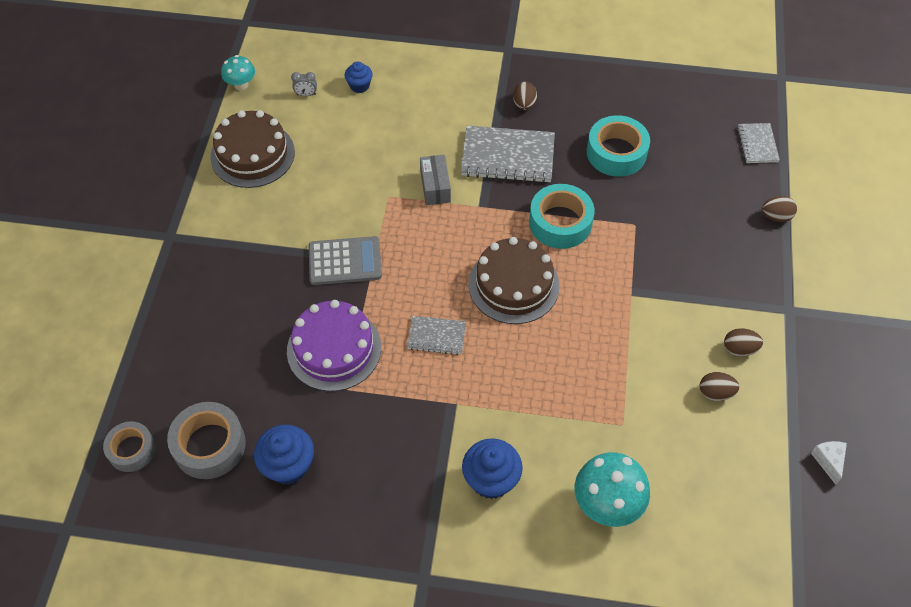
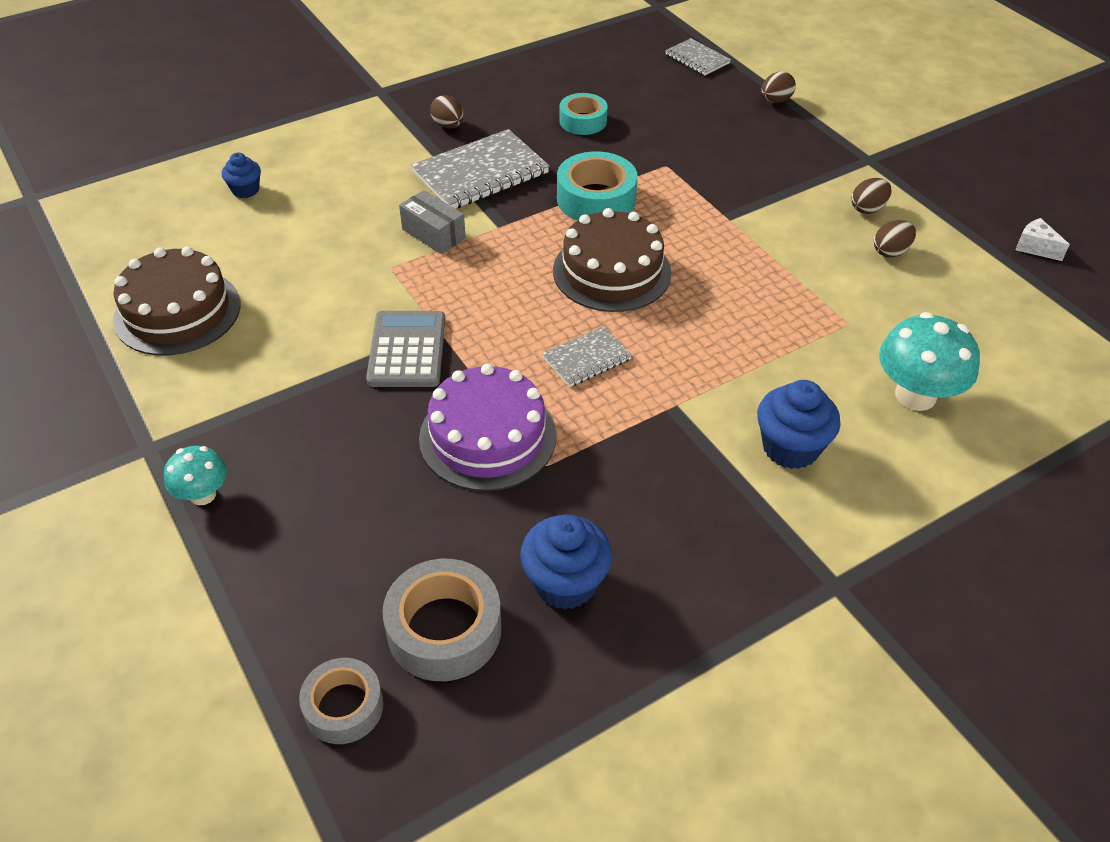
camera: 40 degrees left, 10 degrees down
(241, 84) = (89, 255): turquoise mushroom -> turquoise mushroom (203, 495)
(306, 94) = (187, 226): grey clock -> none
(345, 261) = (407, 350): grey calculator -> grey calculator turned 45 degrees counterclockwise
(616, 153) = (583, 121): turquoise tape -> turquoise tape, size x0.65

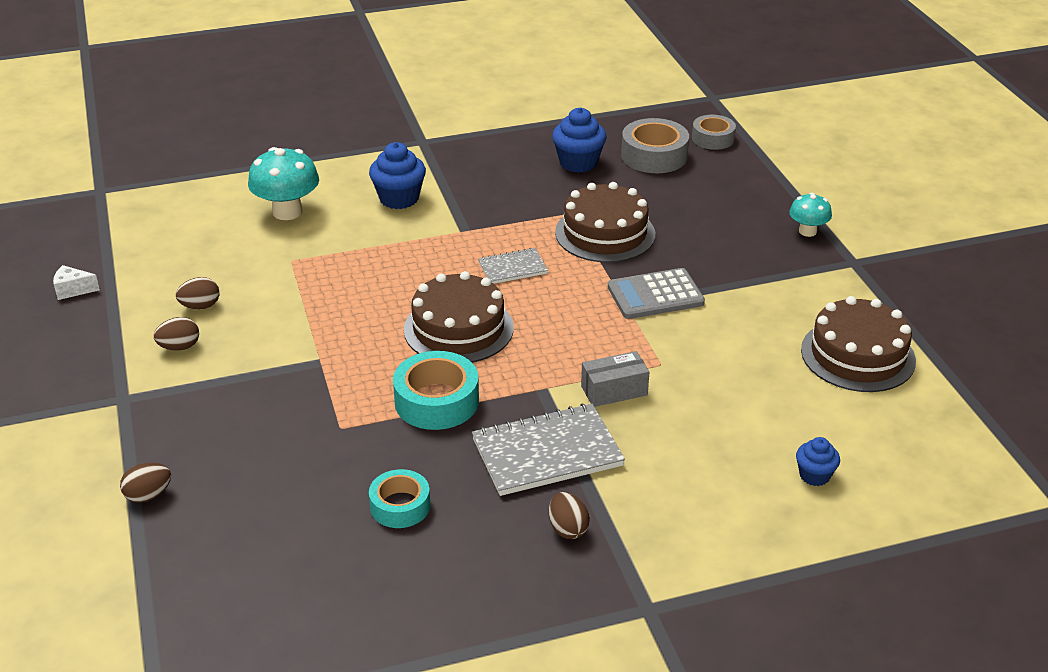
camera: 165 degrees left, 10 degrees down
(407, 350) = (655, 295): grey calculator -> grey calculator turned 60 degrees clockwise
(433, 234) = (614, 390): grey box -> grey box turned 75 degrees counterclockwise
(487, 437) = (605, 233): purple cake -> brown cake
(697, 59) = (188, 588): grey notebook -> none
(1035, 247) = (73, 290): white cheese -> white cheese turned 120 degrees clockwise

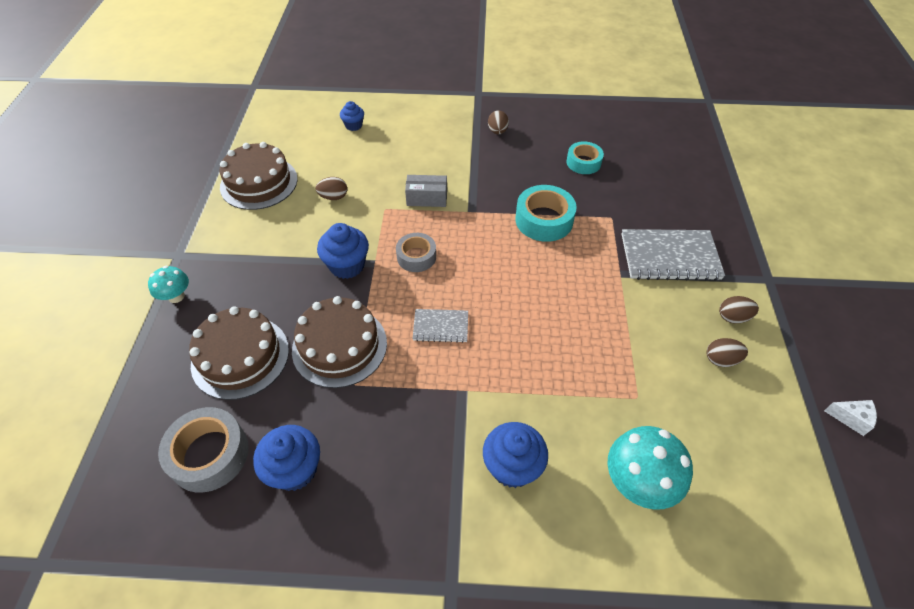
camera: 160 degrees left, 15 degrees up
(148, 495) = (734, 203): brown egg -> brown egg (333, 197)
(458, 329) = (509, 275): brown cake -> brown cake (240, 357)
(547, 453) = (489, 171): grey notebook -> grey notebook (669, 256)
(655, 295) = (347, 265): grey calculator -> blue cupcake
(713, 138) = (124, 466): grey tape -> grey tape (416, 257)

